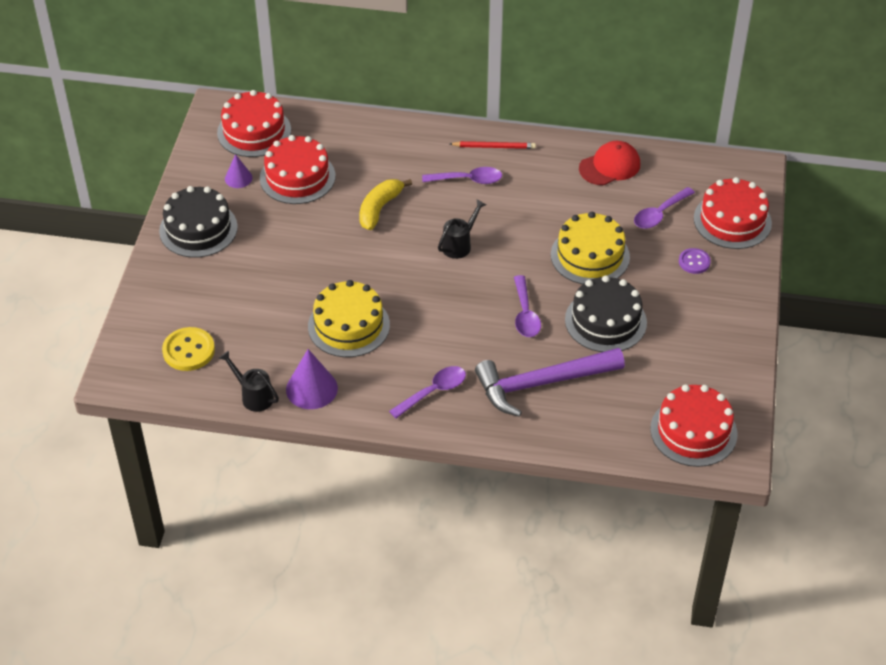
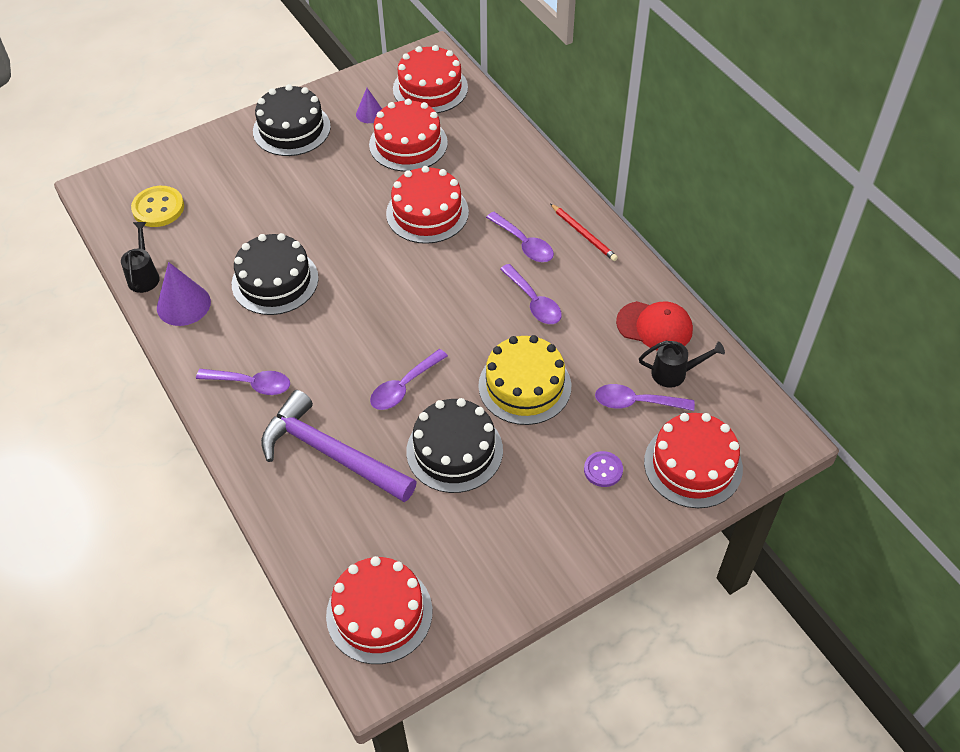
camera: 50 degrees right, 5 degrees up
(349, 325) = (275, 281): yellow cake -> black cake
(379, 208) = (427, 212): yellow banana -> red cake
(459, 245) = (440, 289): black watering can -> black watering can (674, 373)
(525, 207) = (534, 302): none -> purple spoon

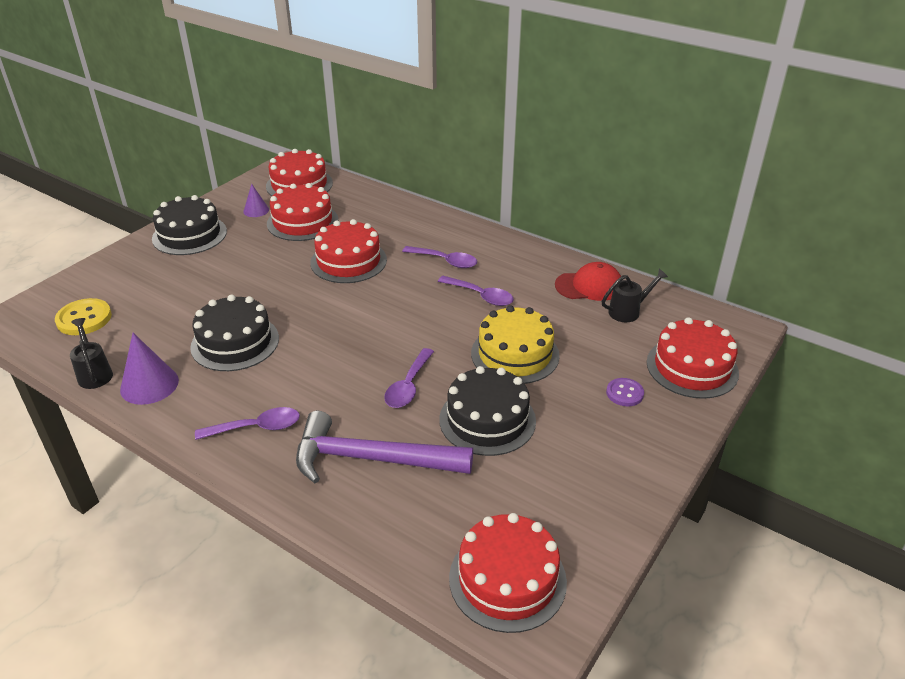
camera: 25 degrees left, 15 degrees down
(584, 234) = (489, 243): red pencil -> none
(636, 402) = (614, 339): purple spoon -> none

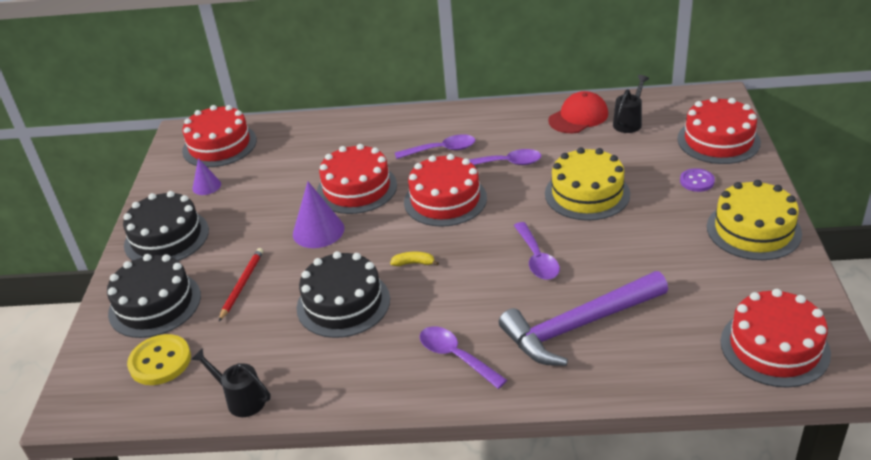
camera: 30 degrees left, 0 degrees up
(149, 385) = (310, 378): purple cone -> purple cone (318, 231)
(192, 293) = (242, 285): none -> red pencil
(256, 427) = (455, 356): purple spoon -> purple spoon turned 90 degrees counterclockwise
(302, 221) = (267, 175): red cake -> red cake (445, 200)
(317, 339) = (414, 263): none -> yellow banana
(487, 419) = (626, 250): black cake -> black cake (155, 304)
(622, 465) = (753, 230): none -> yellow cake

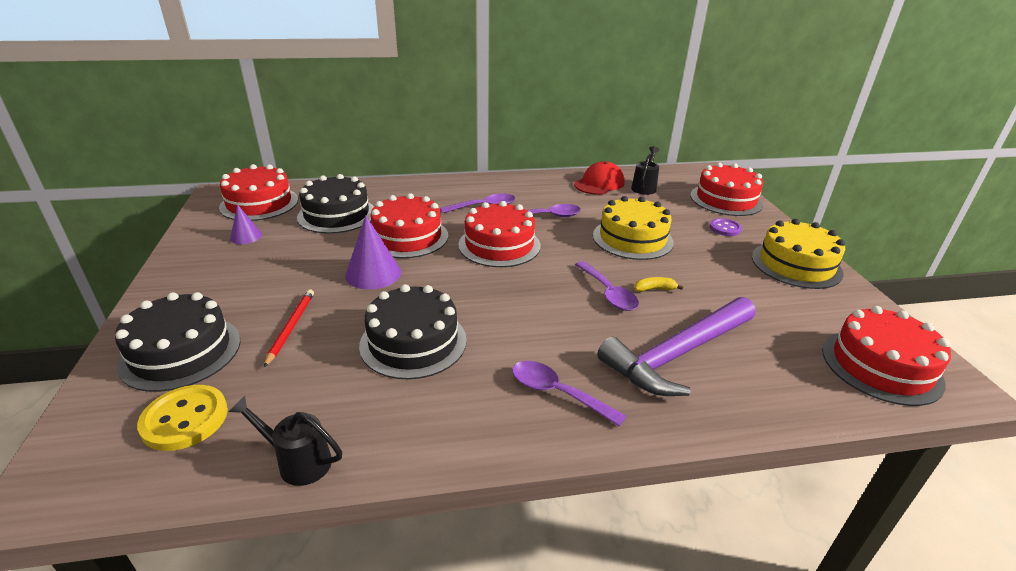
camera: 15 degrees left, 5 degrees down
(166, 237) = (199, 283): black cake -> black cake (337, 215)
(414, 263) = (483, 300): yellow banana -> yellow banana (654, 289)

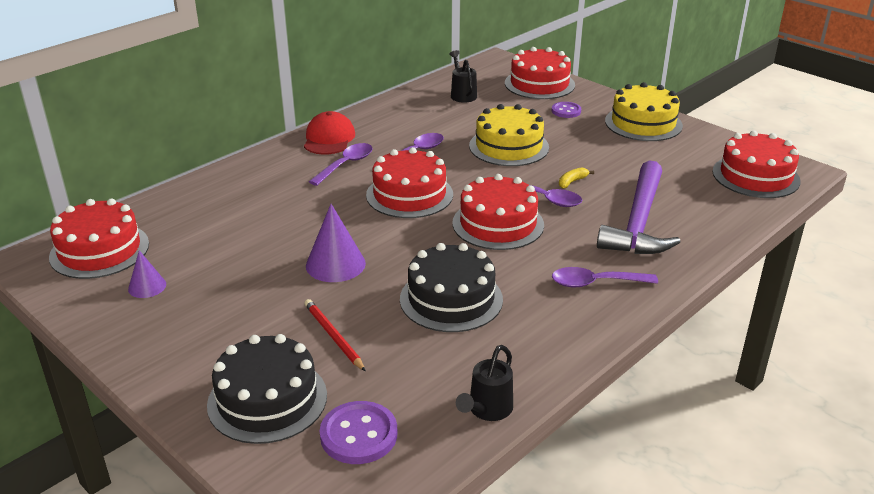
camera: 35 degrees left, 0 degrees up
(185, 419) = (359, 435): yellow button -> purple button
(298, 461) = (487, 410): black watering can -> black watering can turned 45 degrees counterclockwise
(337, 215) = (210, 228): black cake -> none
(407, 237) = (316, 220): red cake -> red cake (498, 224)
(599, 183) = (420, 104): red cap -> red cap (329, 138)

